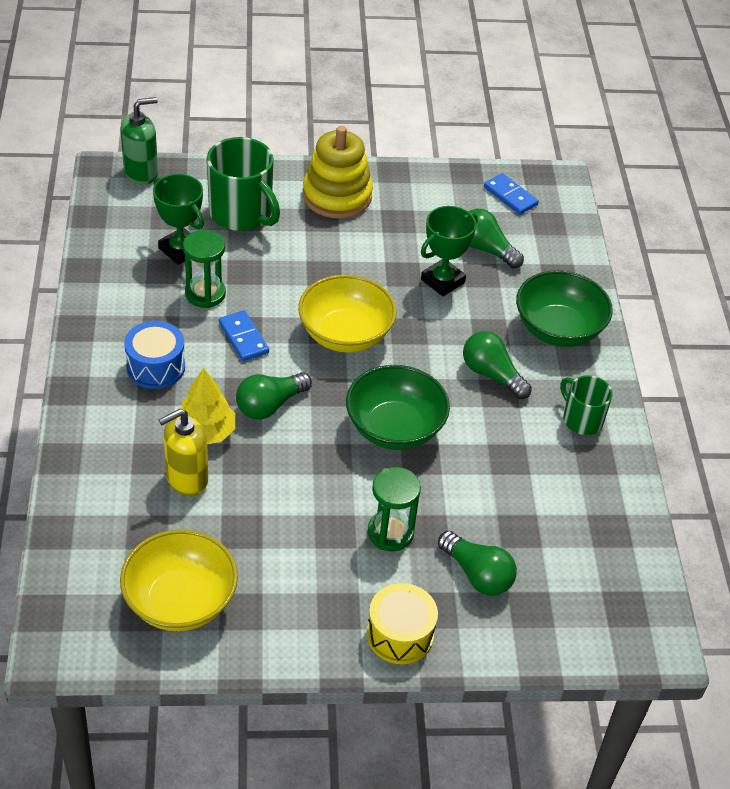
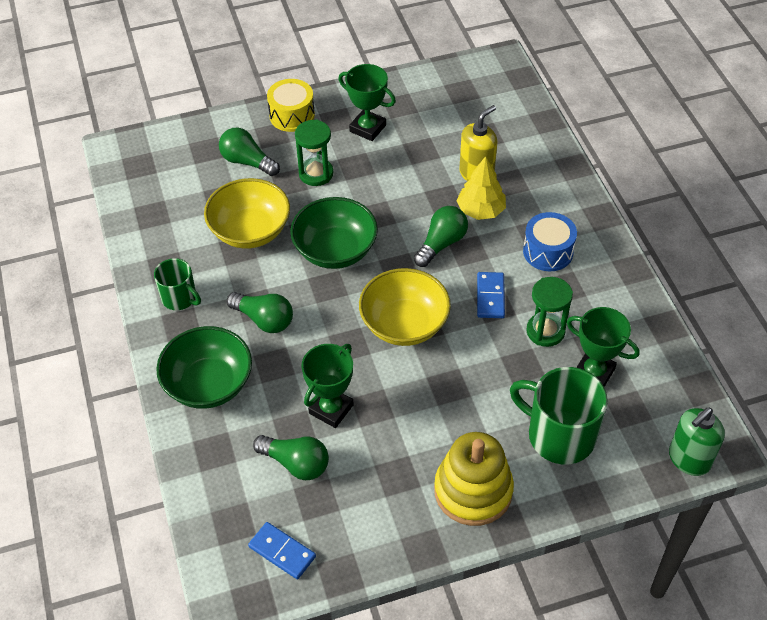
camera: 170 degrees right, 5 degrees up
(180, 601) = (441, 101): yellow bowl -> yellow bowl (250, 231)
(243, 338) = (490, 297): blue domino -> blue domino turned 45 degrees clockwise
(300, 584) = (367, 128): none -> green trophy

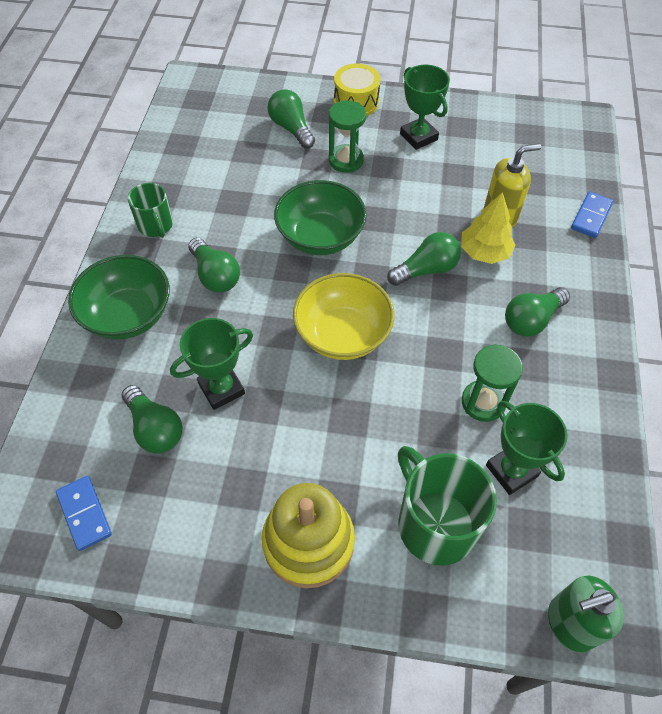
camera: 25 degrees right, 5 degrees up
(250, 231) = (255, 190): yellow bowl -> none
(490, 297) = (445, 342): blue domino -> blue domino (591, 216)
(548, 251) = (531, 320): blue drum -> green light bulb

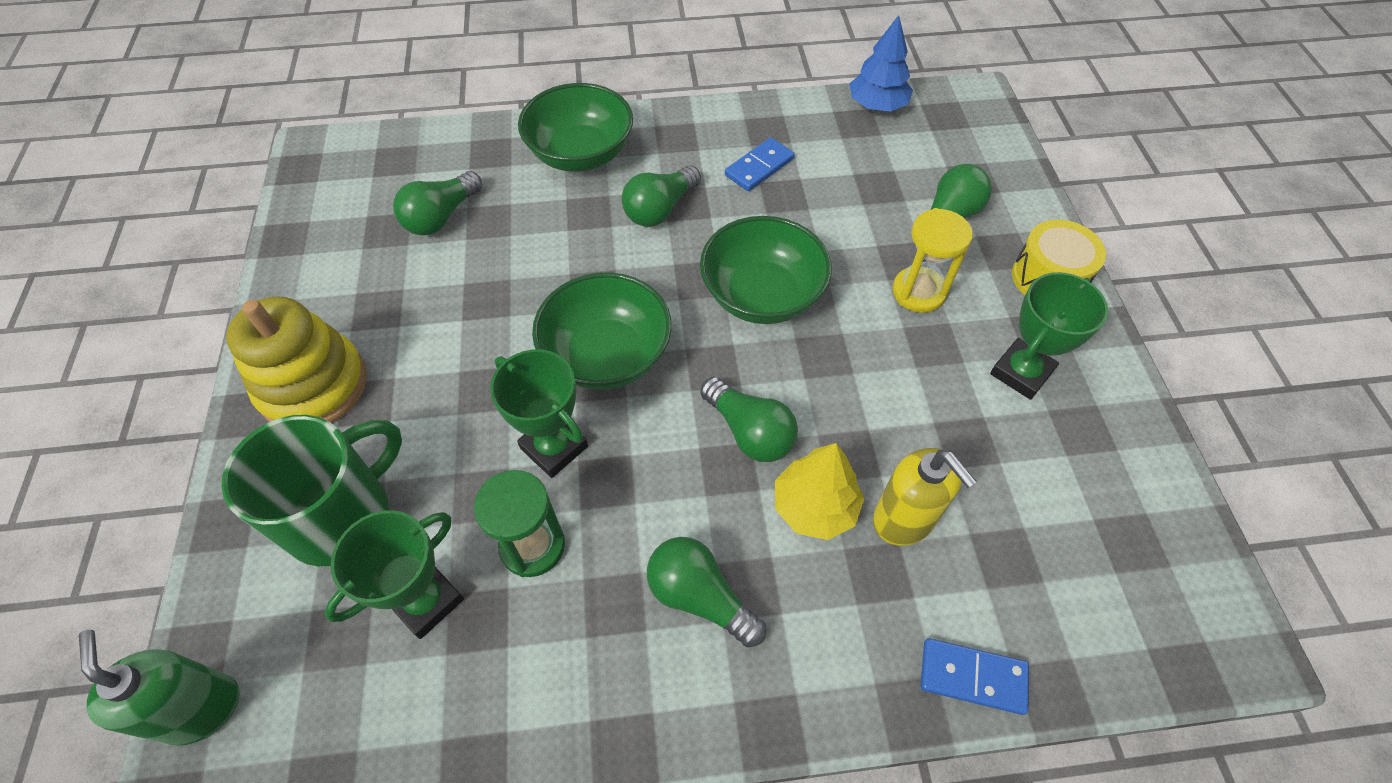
camera: 75 degrees right, 0 degrees up
(84, 514) = (339, 194): blue domino -> blue domino (759, 167)
(155, 225) = (715, 138): green mug -> none
(170, 129) = (877, 105): none -> blue tree
(221, 389) = (501, 257): green trophy -> green trophy (554, 447)
(342, 334) = (607, 355): yellow bowl -> green bowl
(346, 160) = (918, 292): green hourglass -> yellow hourglass

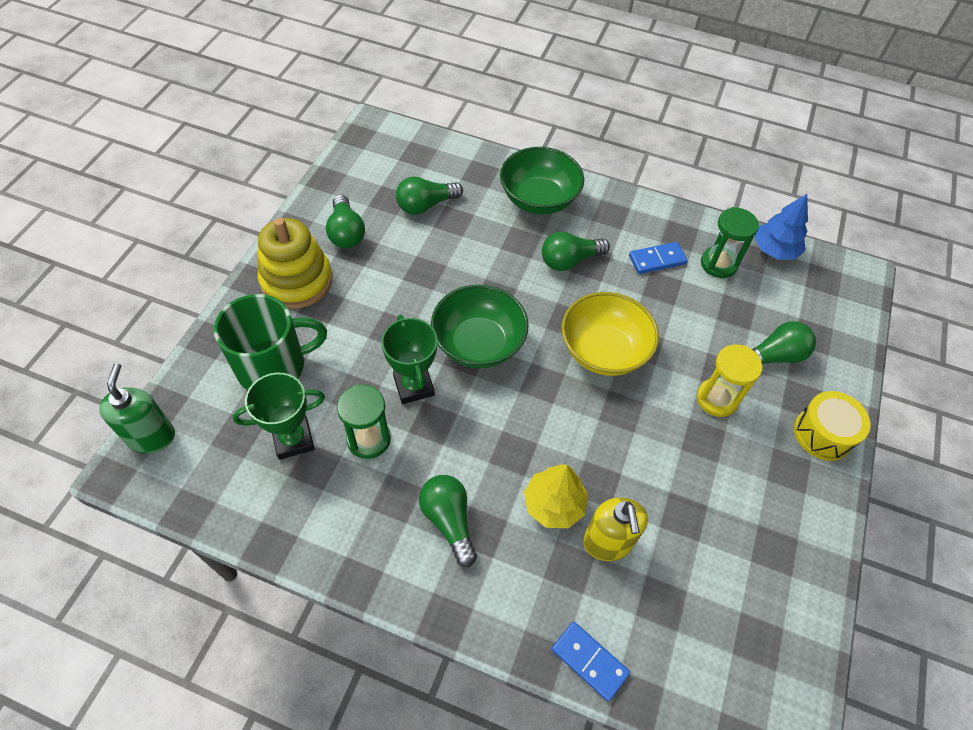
camera: 25 degrees right, 0 degrees up
(749, 432) = (540, 436): green light bulb -> green light bulb (346, 232)
(762, 295) = (603, 350): green bowl -> yellow bowl
(828, 144) = (718, 264): none -> green hourglass
(1021, 372) = (755, 489): green trophy -> none

